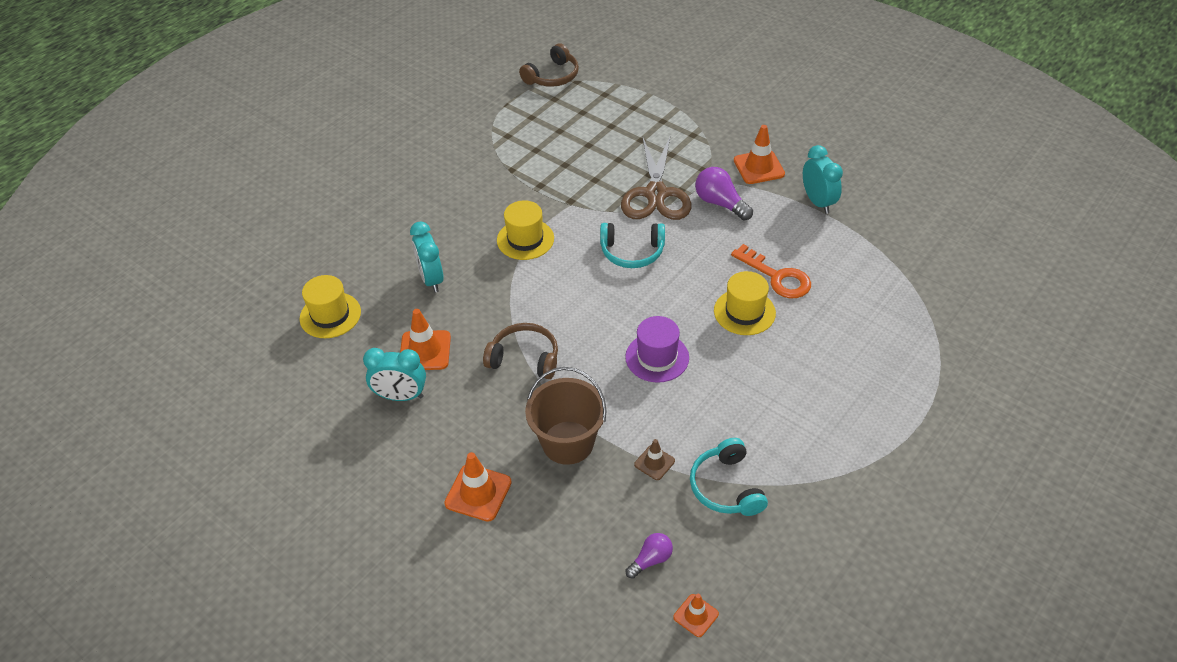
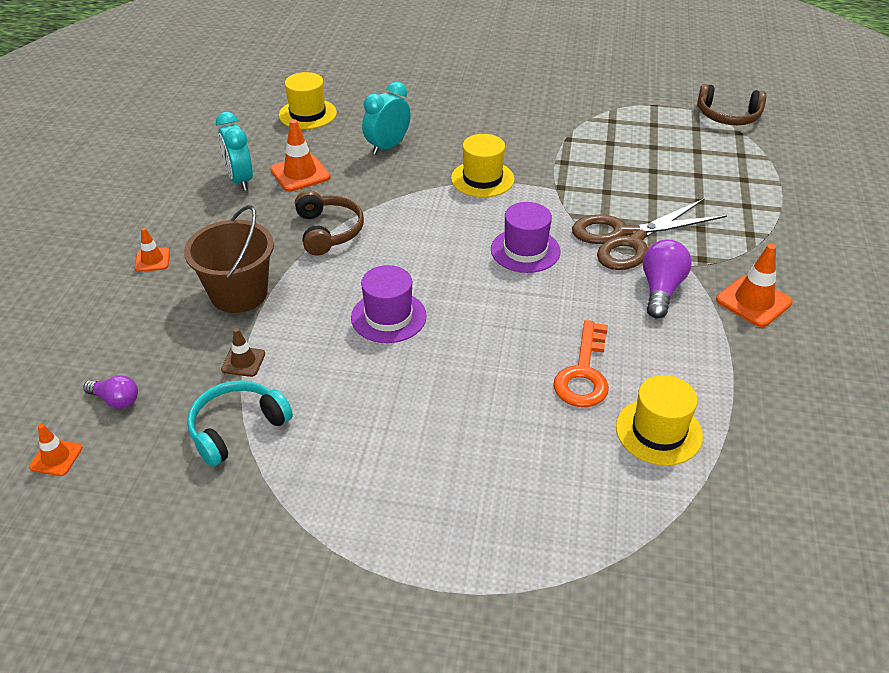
camera: 60 degrees right, 5 degrees down
(478, 493) = (152, 260): orange traffic cone -> orange traffic cone, size x0.59
(632, 252) = (525, 250): turquoise headphones -> purple hat
(744, 312) = (505, 362): yellow hat -> yellow hat (658, 431)
(818, 202) = (747, 371): turquoise clock -> none

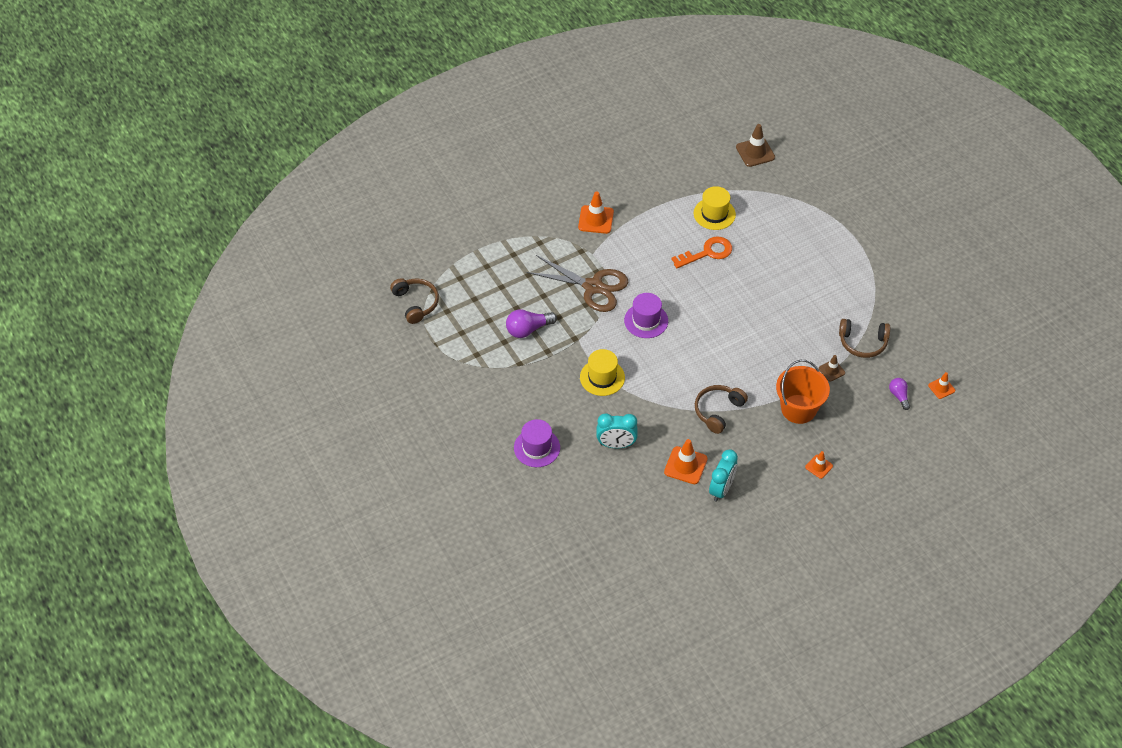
camera: 130 degrees left, 10 degrees up
(237, 428) = (862, 343): turquoise headphones -> brown headphones
(239, 294) = (798, 409): brown bucket -> orange bucket
(307, 114) = (624, 515): yellow hat -> none
(388, 317) = (748, 340): purple hat -> purple hat (537, 448)
(661, 289) = (622, 255): purple light bulb -> purple light bulb (528, 329)
(775, 595) = (755, 152): none -> brown traffic cone

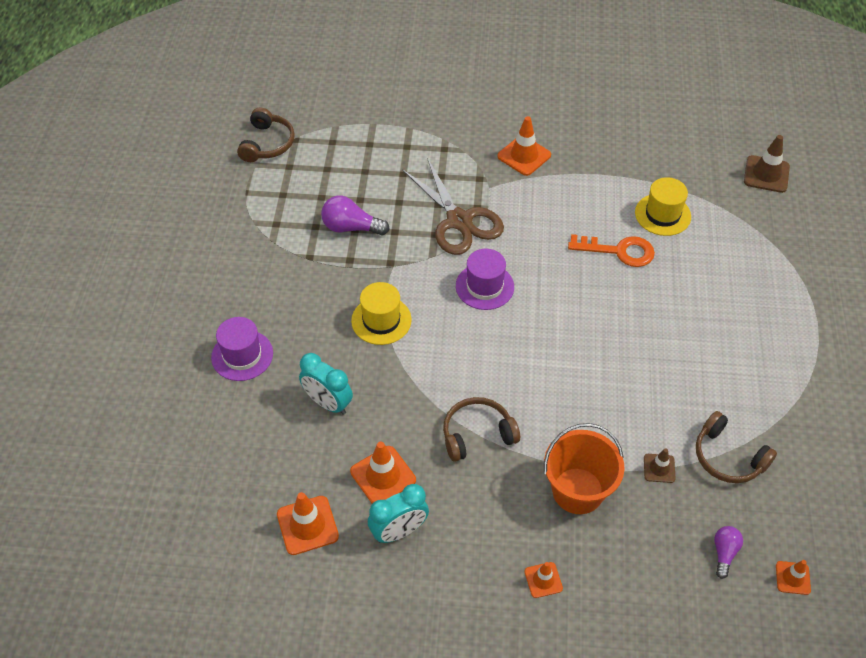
camera: 35 degrees right, 0 degrees up
(668, 517) = (307, 525): none -> orange traffic cone

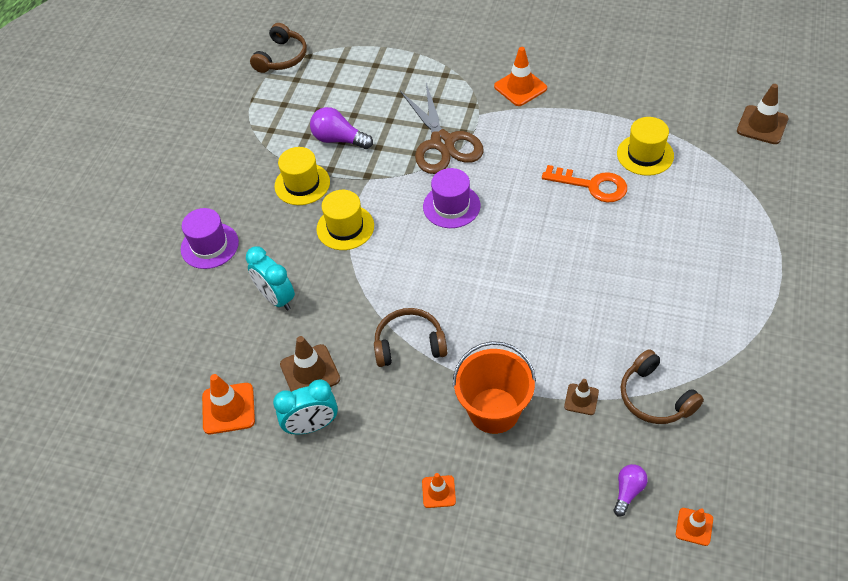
camera: 15 degrees right, 0 degrees up
(324, 279) = (302, 184): none -> yellow hat
(383, 476) = (310, 372): orange traffic cone -> brown traffic cone

